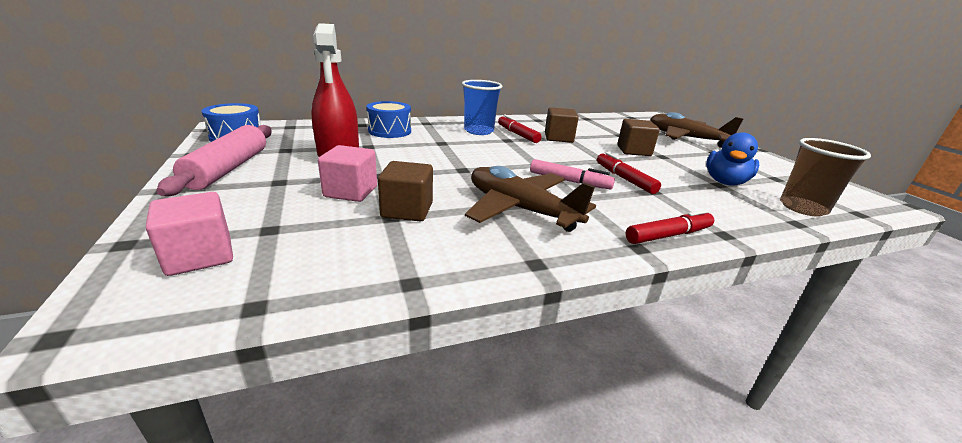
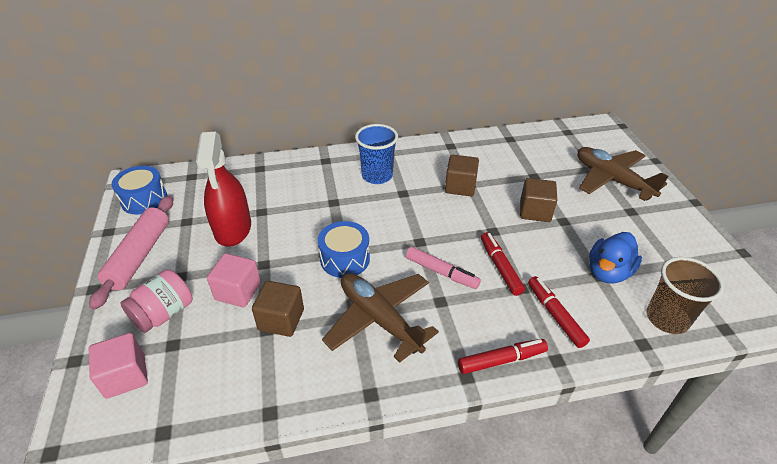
camera: 10 degrees right, 15 degrees up
(258, 206) = (164, 313): none -> pink jar
(390, 131) = (285, 180): blue drum -> blue drum (345, 259)
(517, 134) = (417, 181): red marker -> red marker (555, 315)

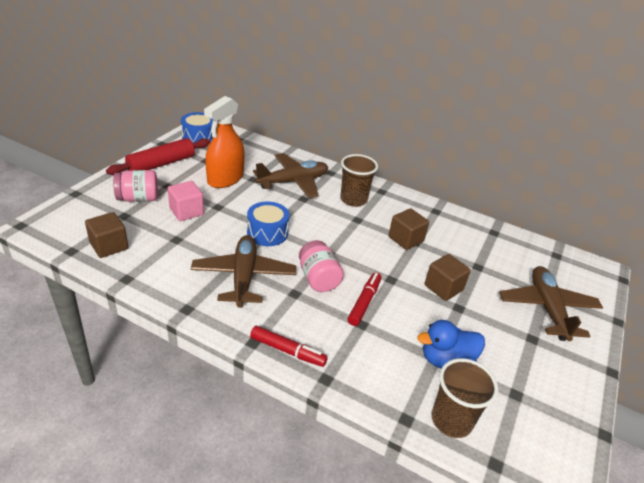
camera: 35 degrees right, 5 degrees down
(125, 376) = (87, 215): pink cube -> none
(140, 256) = (161, 164): pink rolling pin -> red rolling pin
(233, 228) = (225, 178): red spray bottle -> orange spray bottle
(281, 320) = (190, 240): brown cube -> brown cube (109, 246)
(304, 191) = (293, 182): none -> brown plane
(377, 176) = (353, 200): blue cup -> brown cup
(441, 272) = (318, 279): pink marker -> pink jar
(555, 315) = (363, 355): red marker -> none

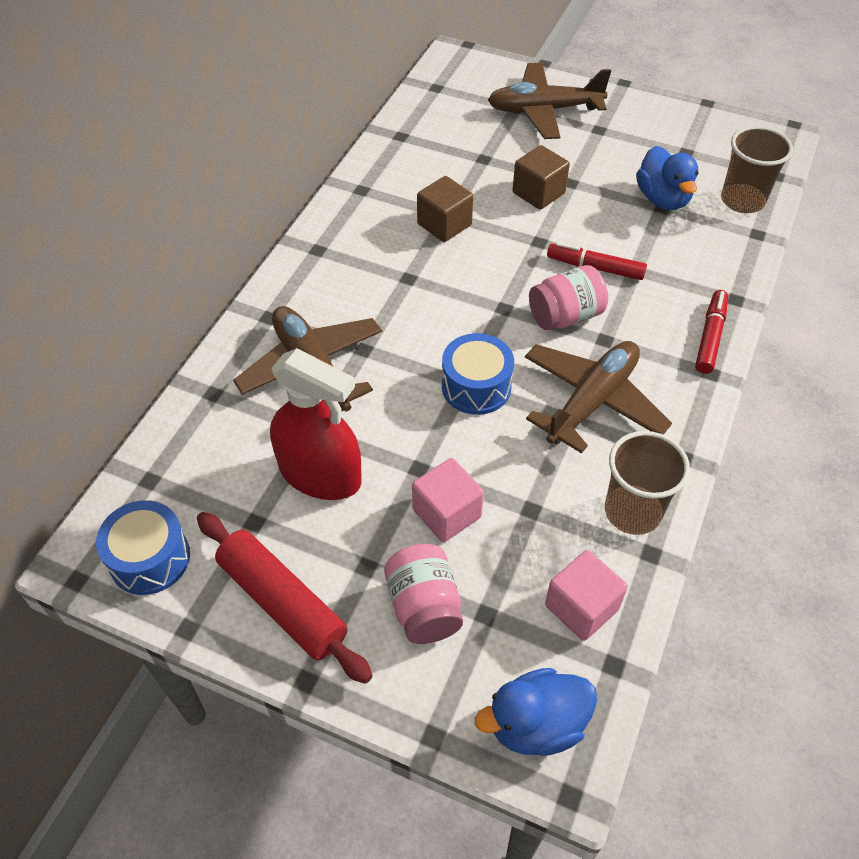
camera: 90 degrees left, 15 degrees up
(59, 221) = (536, 724): none -> blue duck
(109, 246) = (581, 607): brown cube -> pink cube
(225, 178) = (320, 474): orange spray bottle -> red spray bottle
(243, 277) = (592, 401): brown plane -> brown plane turned 135 degrees clockwise
(353, 200) = (352, 284): brown cup -> brown cup (632, 511)

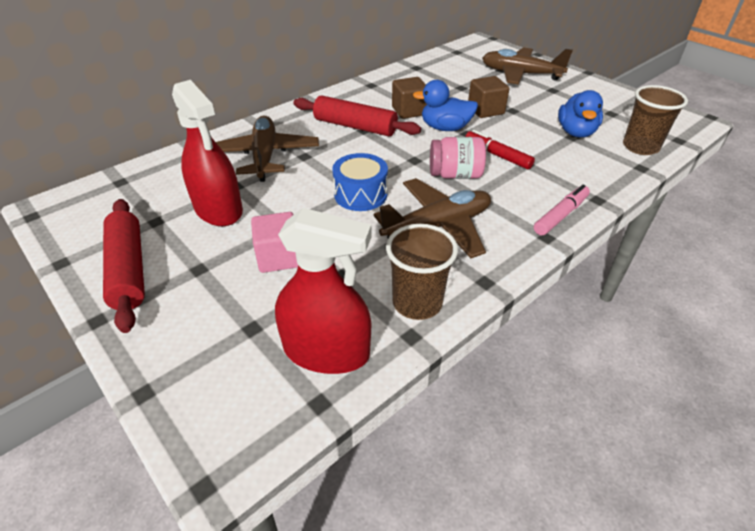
camera: 25 degrees right, 10 degrees down
(150, 558) = (79, 219): blue drum -> none
(393, 275) = (355, 126): none -> red rolling pin
(424, 607) = (214, 306): pink jar -> none
(536, 724) = (223, 419): blue duck -> blue duck (445, 128)
(581, 607) = (326, 351): pink cube -> red spray bottle
(710, 337) = (560, 215): red marker -> pink marker

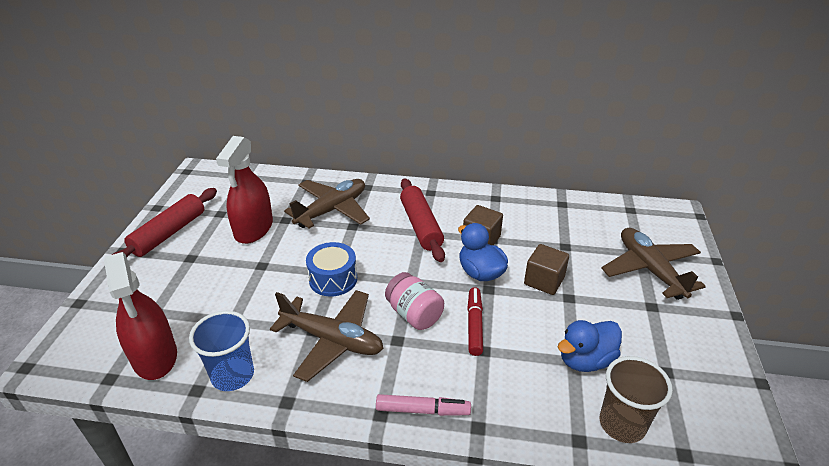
camera: 50 degrees right, 5 degrees down
(279, 257) = (228, 283): pink cube -> none
(417, 303) = (233, 375): brown cup -> blue cup

